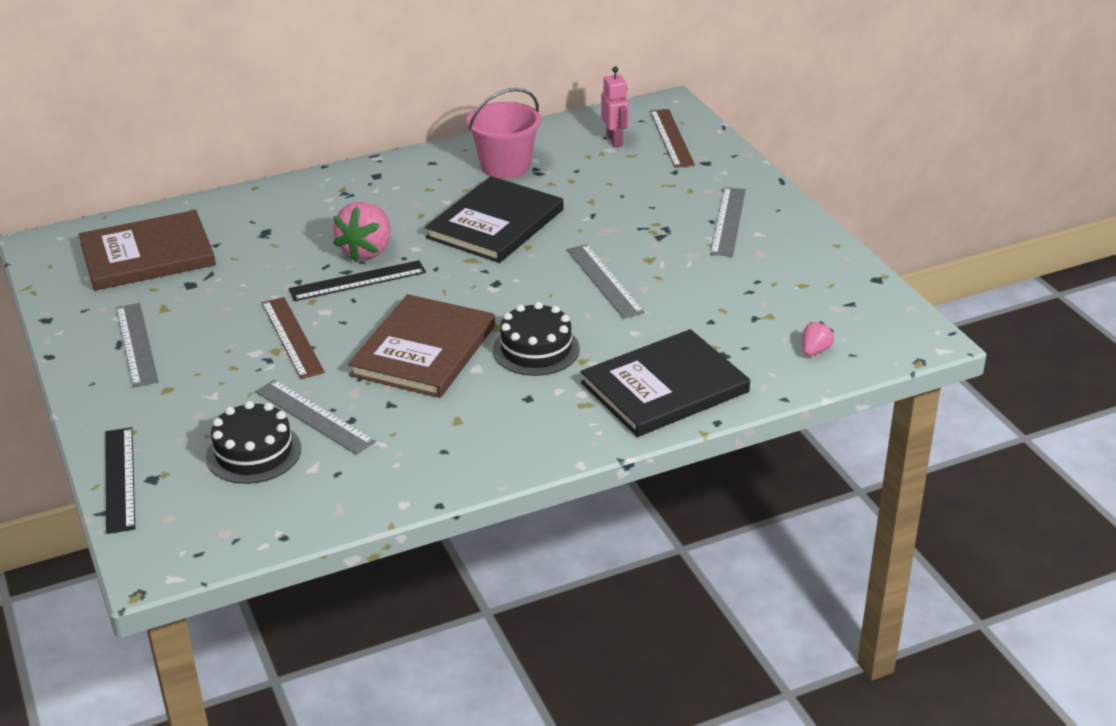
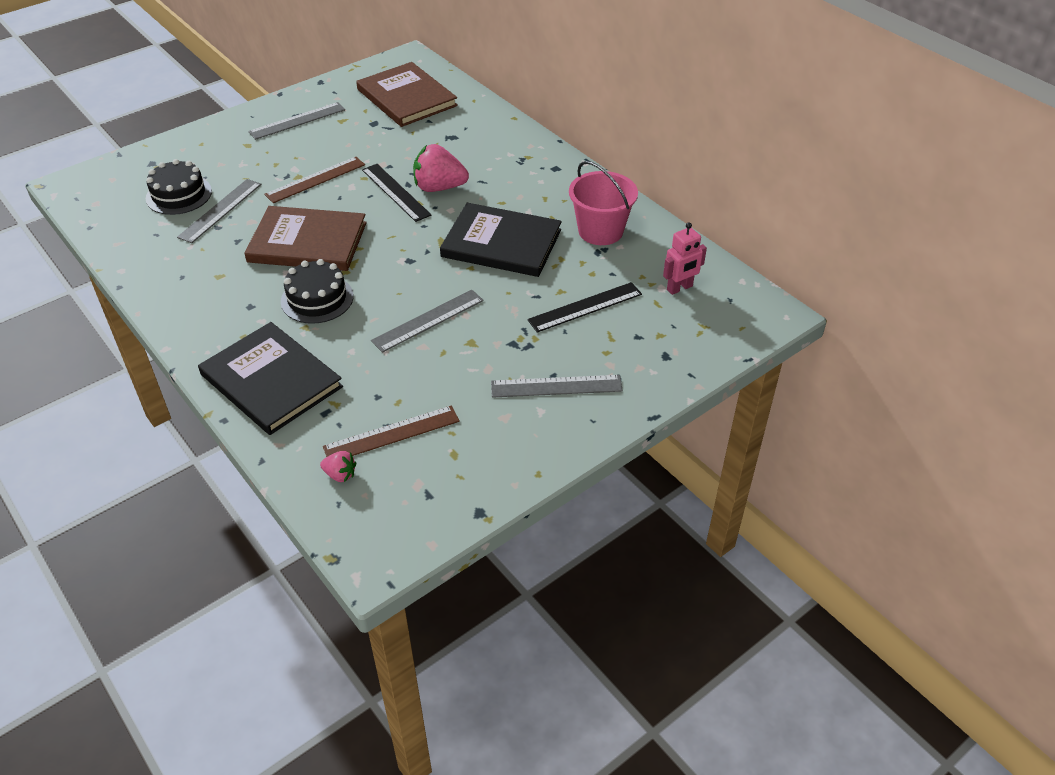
camera: 75 degrees right, 10 degrees up
(119, 479) = (151, 151): black ruler -> black ruler (585, 307)
(671, 138) = (704, 325): brown ruler -> brown ruler (392, 434)

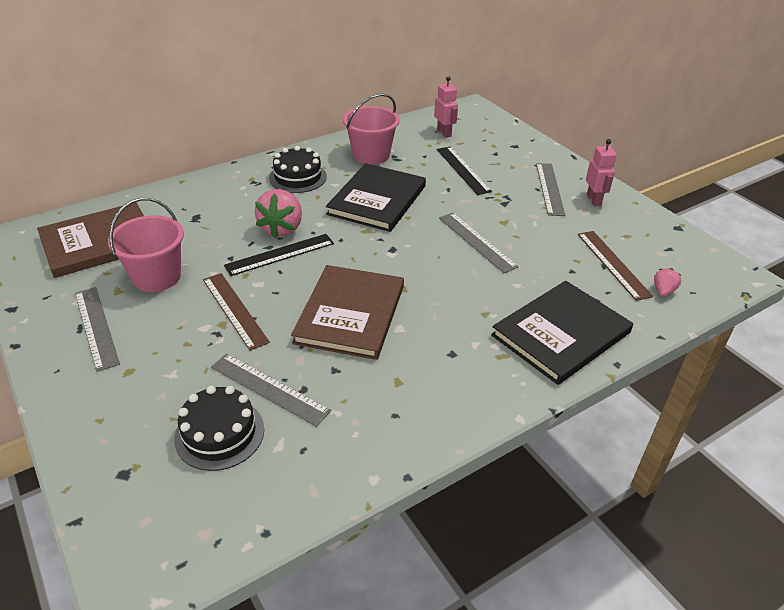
camera: 85 degrees left, 5 degrees down
(317, 299) = (443, 306): black cake -> black cake (298, 177)
(360, 134) = (157, 277): none -> pink bucket
(535, 429) = (594, 200): none -> pink robot

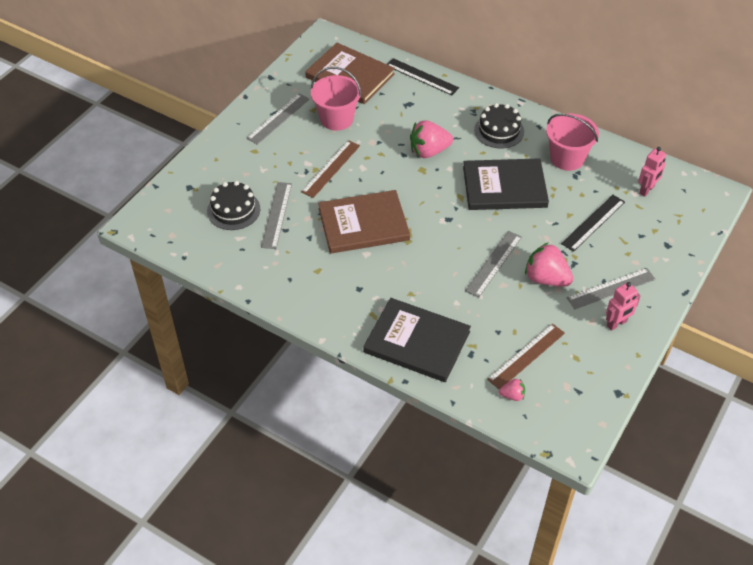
camera: 65 degrees right, 10 degrees up
(280, 254) = (399, 164): black ruler -> black ruler (422, 76)
(516, 218) = (546, 278): none -> pink strawberry

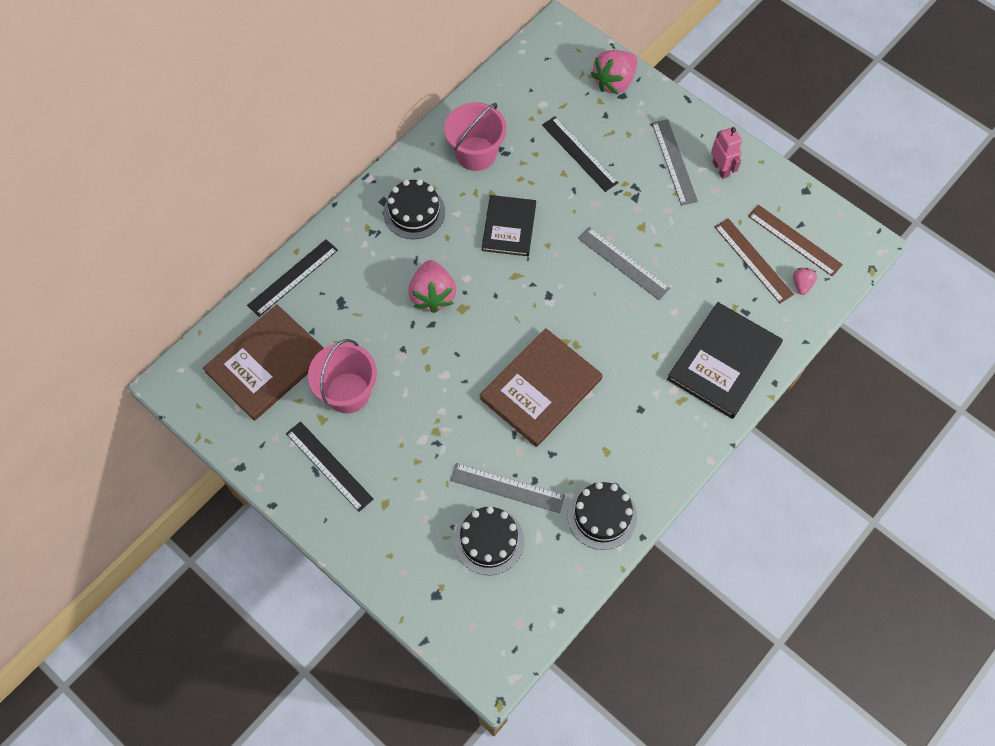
camera: 80 degrees left, 15 degrees up
(262, 273) = (602, 516): none -> black cake
(278, 118) = (329, 466): grey ruler -> black ruler
(331, 168) = (439, 412): brown ruler -> brown ruler (794, 240)
(363, 224) = (541, 389): brown book -> brown book turned 45 degrees clockwise
(504, 187) = (509, 227): black book -> black book, size x0.66
(546, 278) = (652, 218): pink strawberry -> pink strawberry (614, 82)
(647, 190) = (541, 91): pink robot -> none

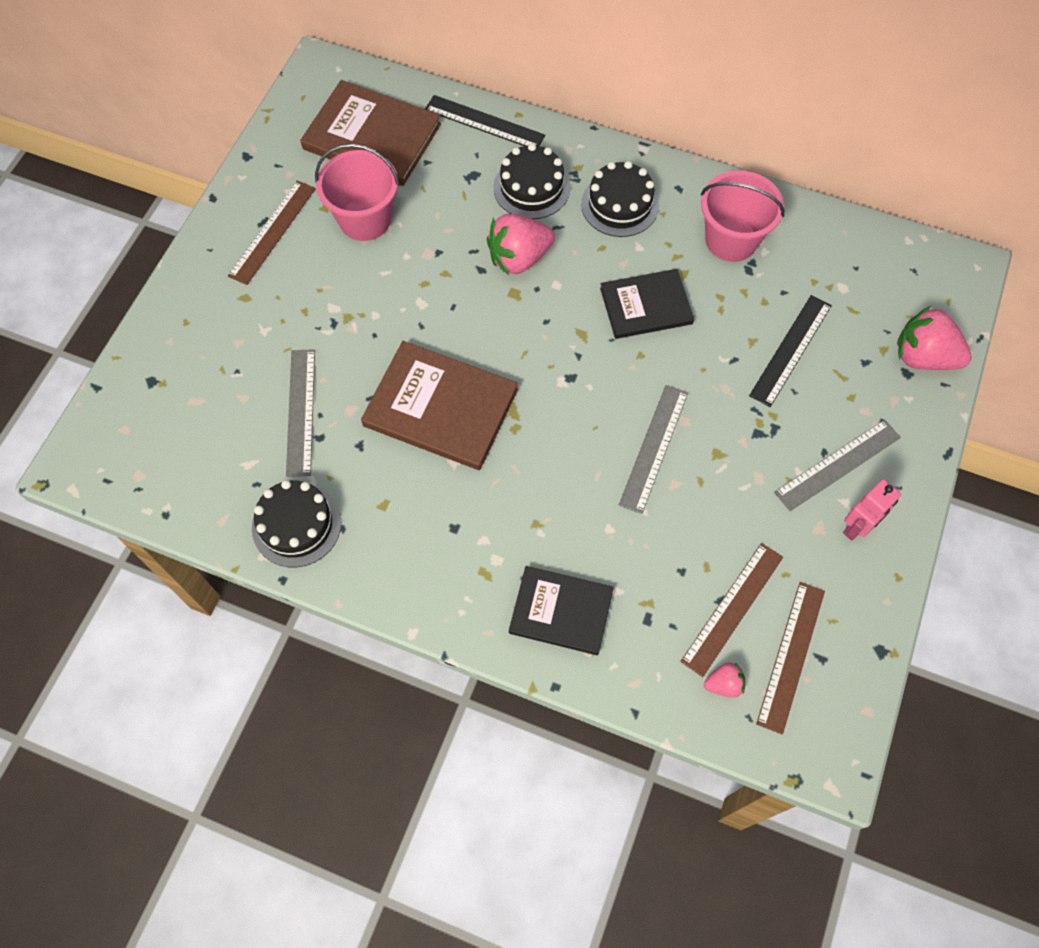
camera: 70 degrees right, 0 degrees up
(329, 466) = (272, 232): black ruler -> brown ruler
(489, 540) = (230, 413): black cake -> black cake (531, 187)
(724, 361) = (561, 611): black book -> black book, size x0.66

